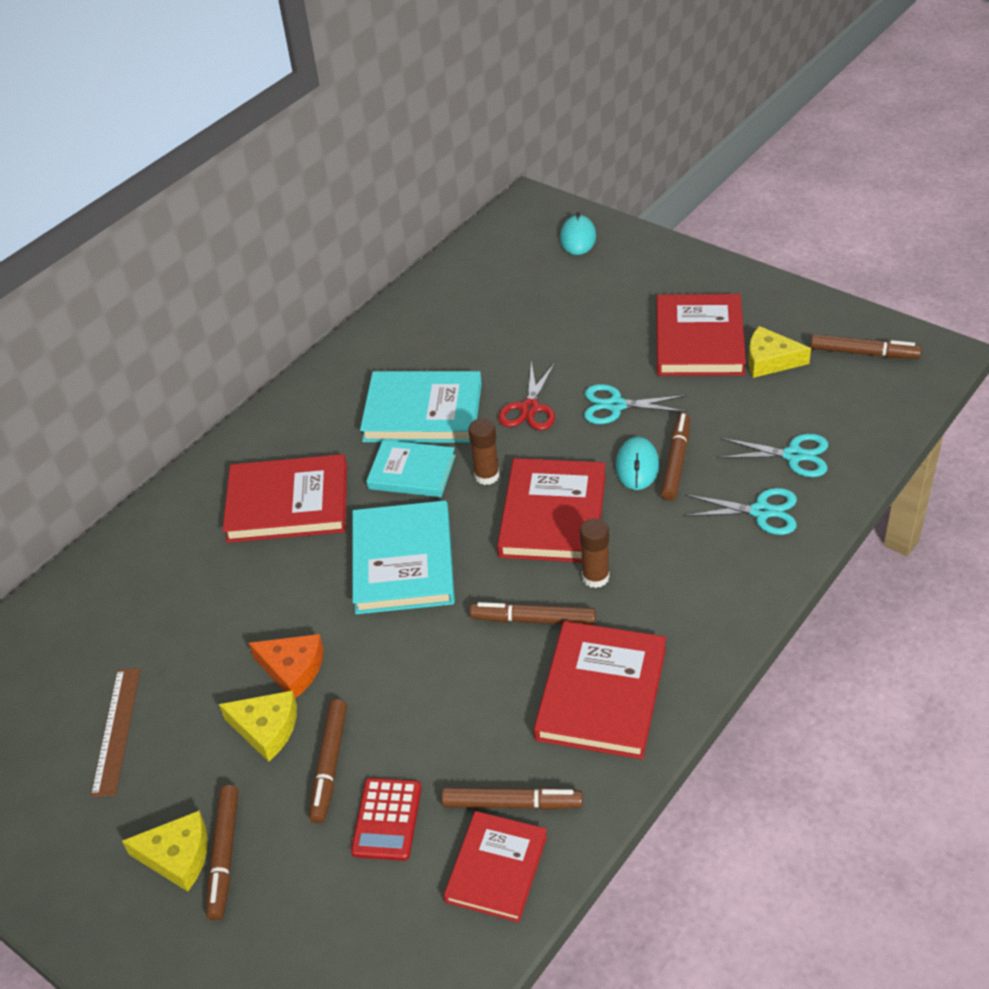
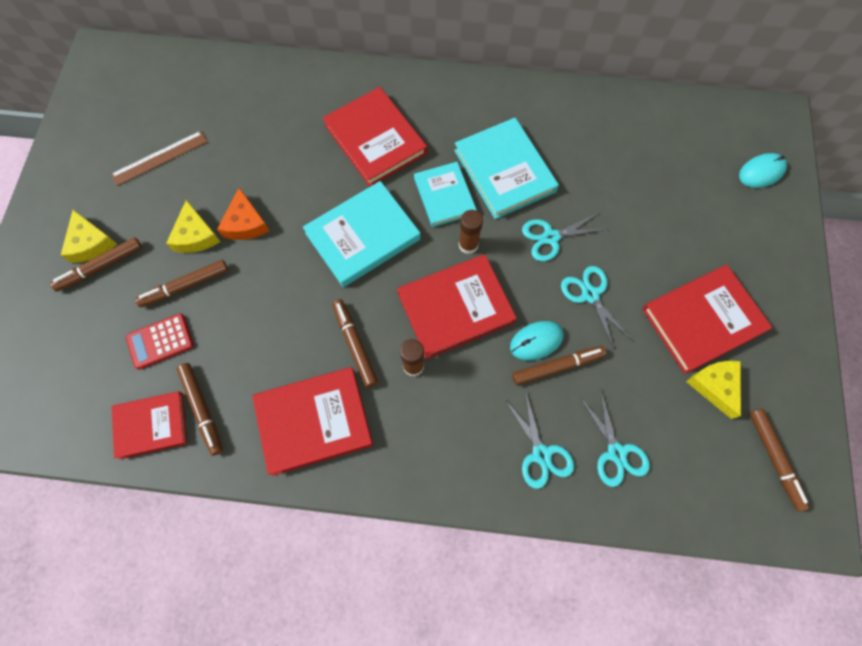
camera: 55 degrees right, 25 degrees up
(529, 408) = (551, 237): red scissors -> turquoise scissors

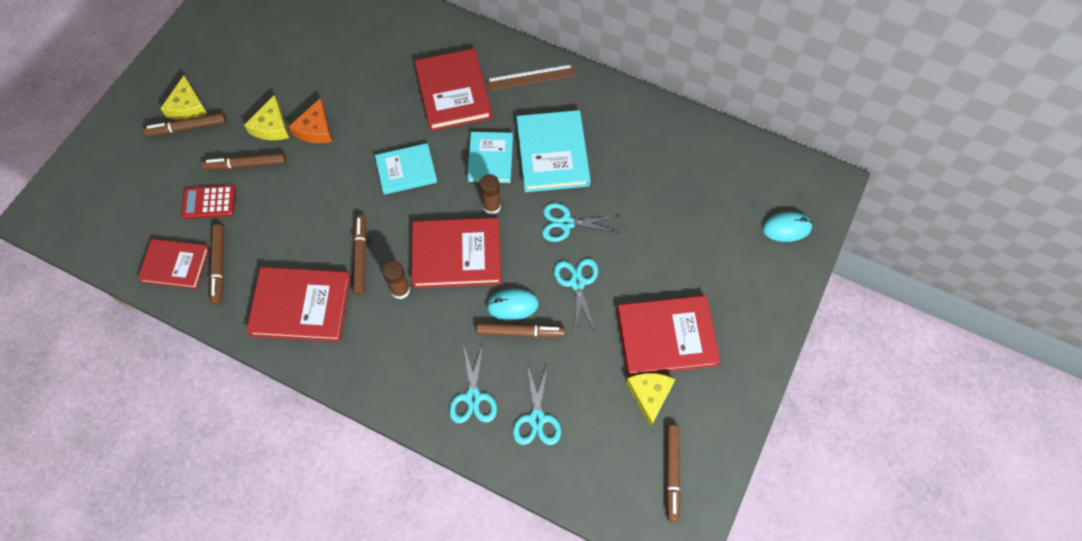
camera: 20 degrees right, 5 degrees down
(159, 158) = (269, 54): brown ruler -> brown ruler (531, 77)
(363, 236) = (406, 171): turquoise book -> turquoise book, size x0.65

